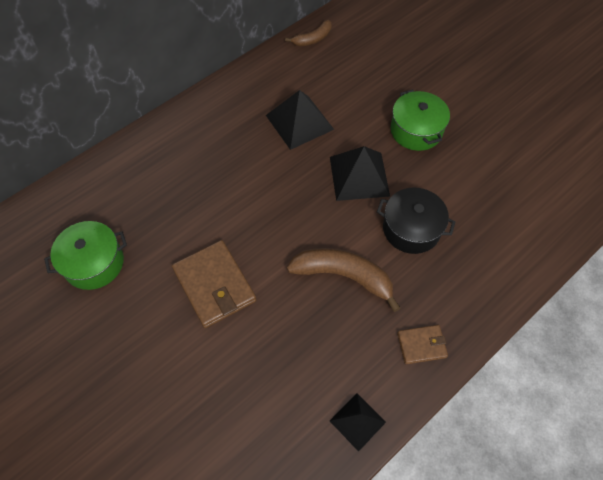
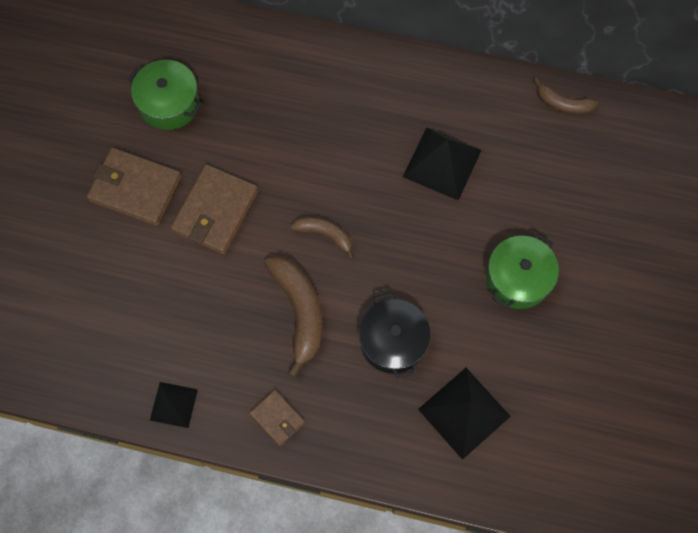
camera: 55 degrees right, 10 degrees up
(143, 334) = (135, 189): none -> brown wallet
(295, 222) = (325, 234): none -> brown banana
(359, 176) = (419, 258): black pyramid -> black pyramid (464, 412)

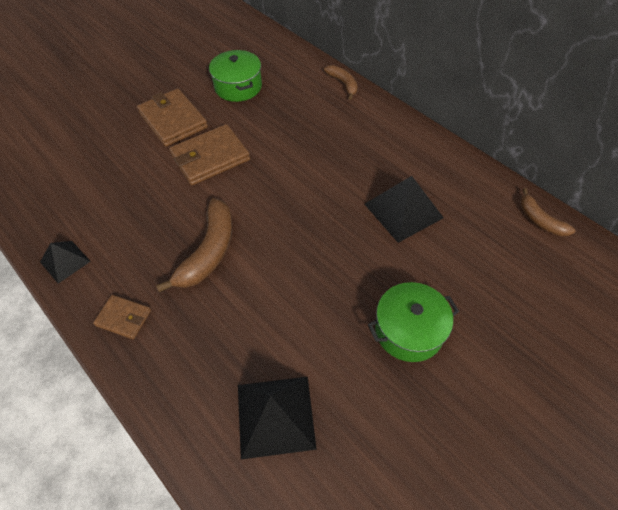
camera: 35 degrees right, 15 degrees down
(277, 418) = (123, 318): brown wallet -> brown wallet turned 60 degrees counterclockwise
(325, 234) = (273, 211): brown banana -> brown banana (343, 84)
(393, 341) = (261, 316): black pot -> none

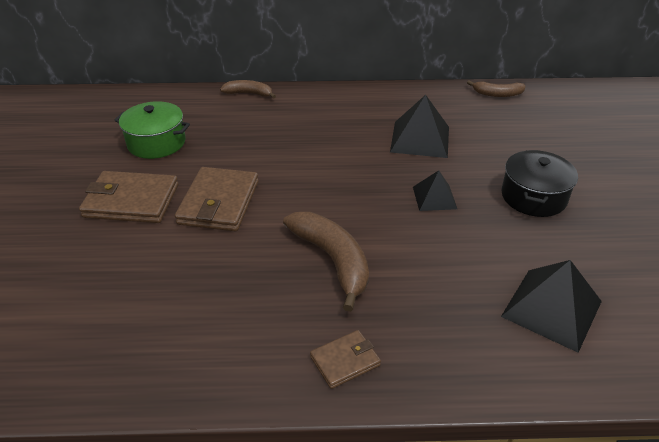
camera: 50 degrees left, 15 degrees down
(65, 261) = (210, 376): black pyramid -> black pyramid (434, 197)
(409, 330) = (533, 197): green pot -> black pot

